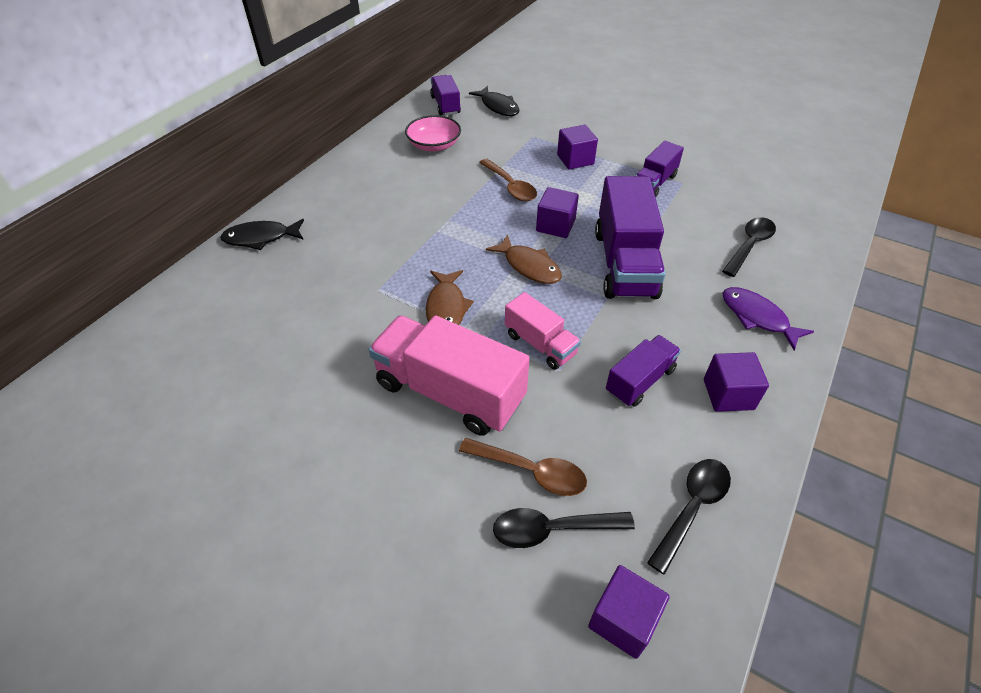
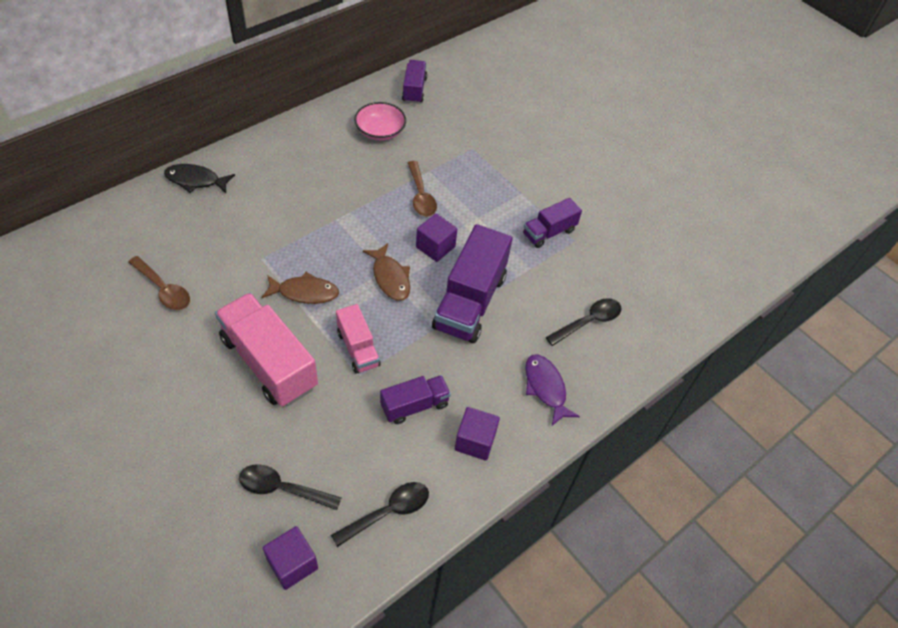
camera: 15 degrees right, 5 degrees up
(446, 308) = (304, 292): brown fish -> brown fish turned 105 degrees counterclockwise
(498, 107) = (460, 106): black fish -> none
(531, 471) = (292, 443): brown spoon -> brown spoon (164, 289)
(575, 160) = (494, 186): purple cube -> none

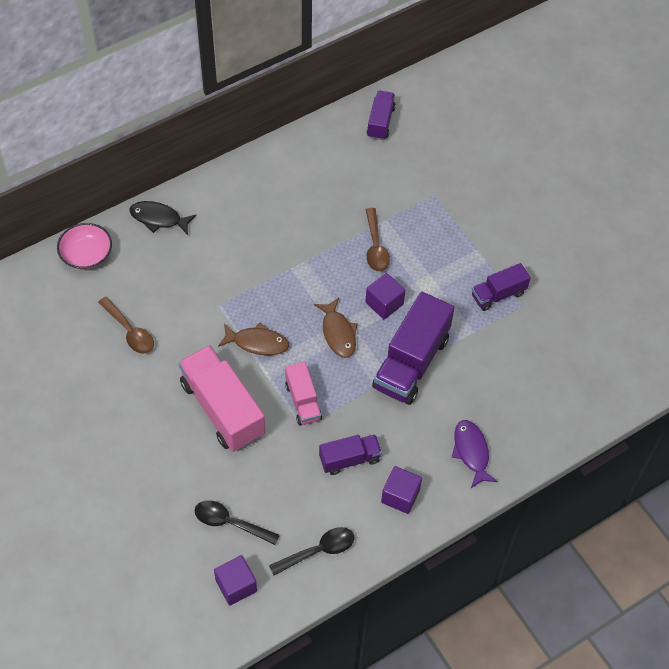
camera: 10 degrees right, 5 degrees up
(380, 131) = (341, 171): pink bowl -> pink bowl (86, 254)
(588, 322) = (522, 390): black spoon -> none

